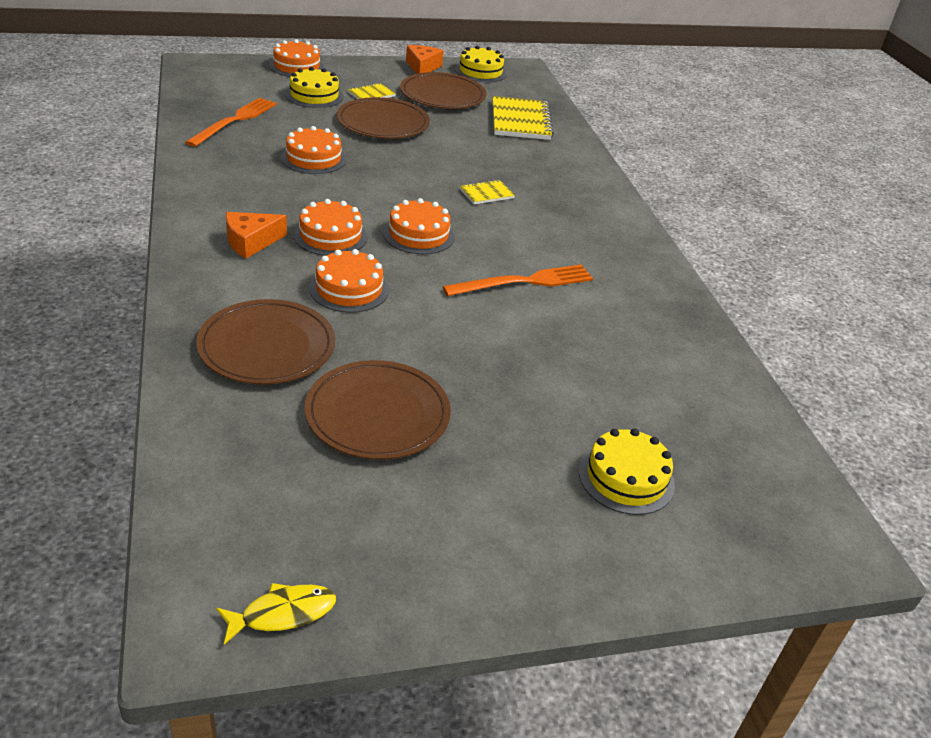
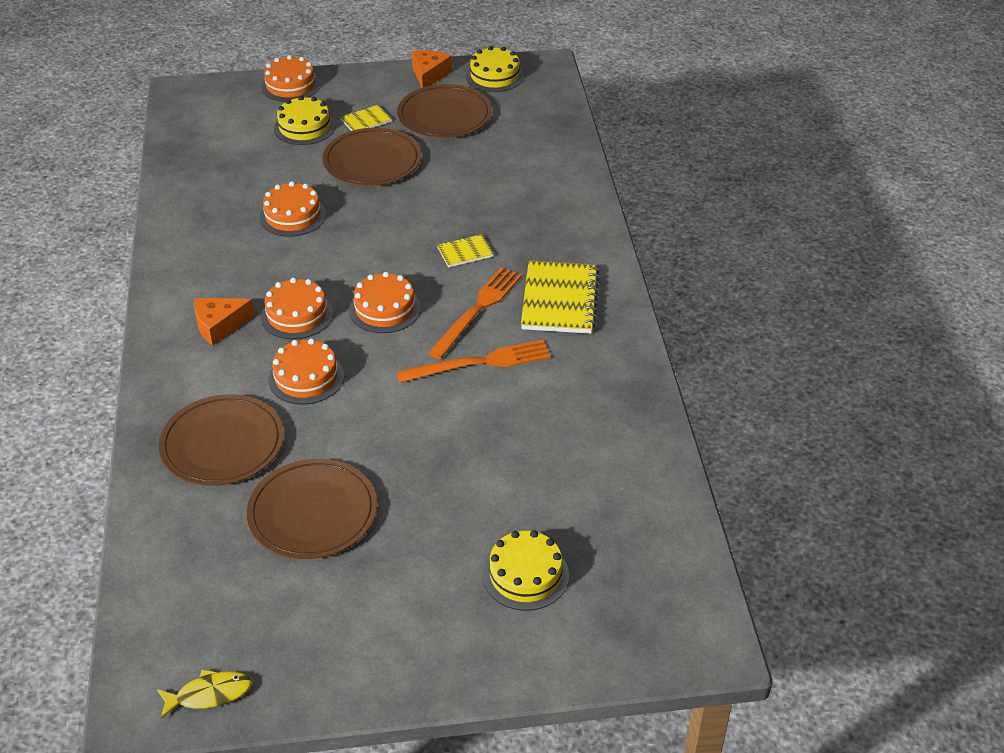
camera: 10 degrees right, 5 degrees up
(235, 121) = (218, 169): orange fork -> orange fork (477, 310)
(520, 121) = (524, 147): yellow notebook -> yellow notebook (559, 300)

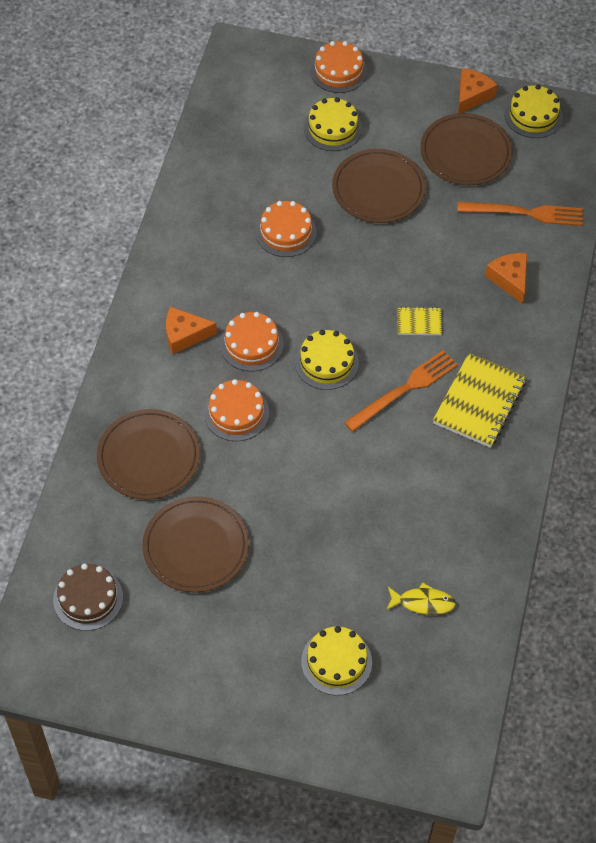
camera: 20 degrees right, 15 degrees up
(202, 603) = (88, 598): none -> brown cake
(209, 694) = (68, 677): yellow fish -> yellow fish (423, 602)
(366, 121) = (391, 137): yellow notebook -> none
(385, 309) = (326, 362): orange cake -> yellow cake
(480, 363) = (383, 446): orange fork -> orange fork (525, 213)
(537, 197) = (509, 279): none -> orange cheese

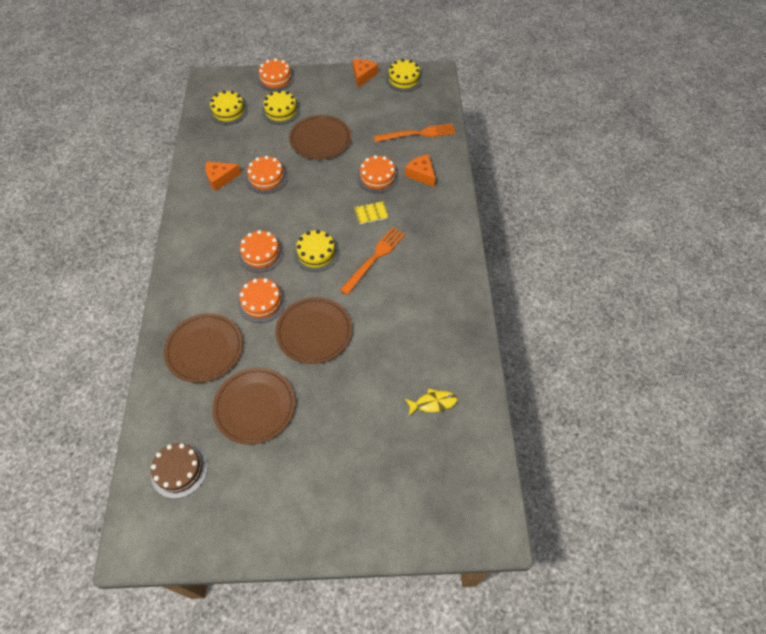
camera: 15 degrees left, 0 degrees up
(184, 335) = (212, 258): orange cheese -> orange cheese (220, 178)
(336, 662) = (383, 466): yellow cake -> yellow cake (228, 111)
(444, 269) = (377, 177): none -> orange cake
(465, 152) = (369, 107): brown plate -> brown plate (314, 332)
(479, 402) = (427, 254): yellow notebook -> none

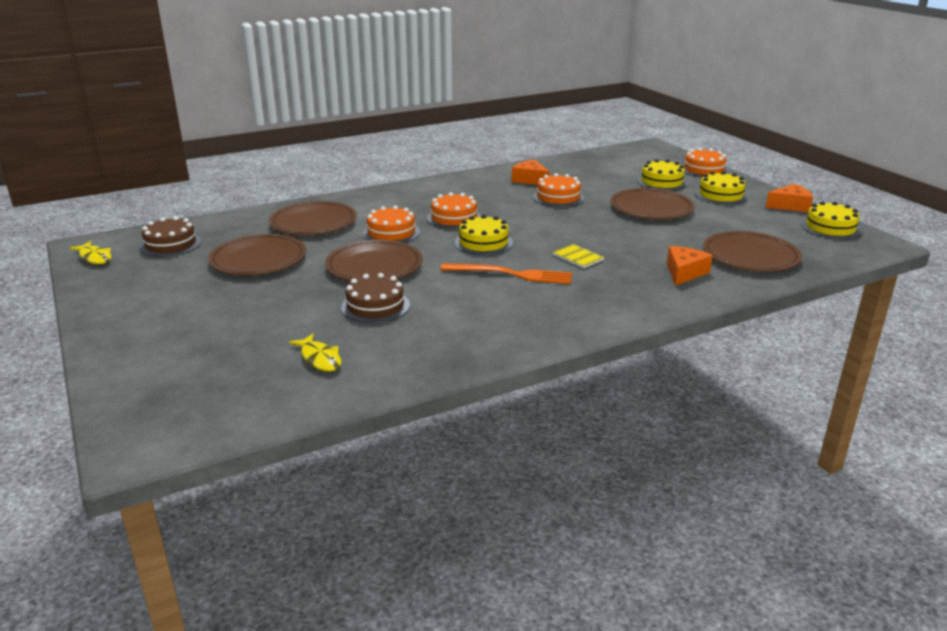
camera: 65 degrees right, 30 degrees down
(168, 539) = (95, 257): none -> yellow fish
(228, 111) = (623, 162): yellow cake -> yellow cake (720, 195)
(377, 177) = (640, 249): orange cake -> none
(378, 350) = (375, 306): none -> brown cake
(417, 134) = (750, 256): orange fork -> brown plate

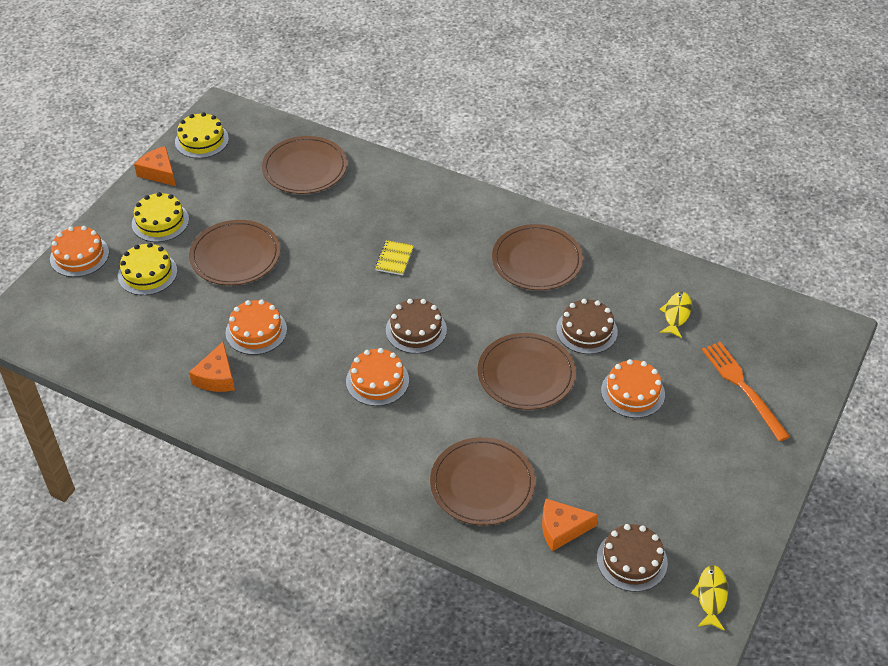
camera: 125 degrees left, 20 degrees up
(258, 259) = (591, 463): brown plate -> brown plate (537, 260)
(391, 232) = (451, 406): orange cake -> orange cake (632, 392)
(483, 242) = (416, 330): yellow cake -> brown cake
(511, 274) = (462, 283): orange fork -> orange fork (743, 387)
(684, 272) = (370, 193): orange cheese -> orange cheese (562, 529)

